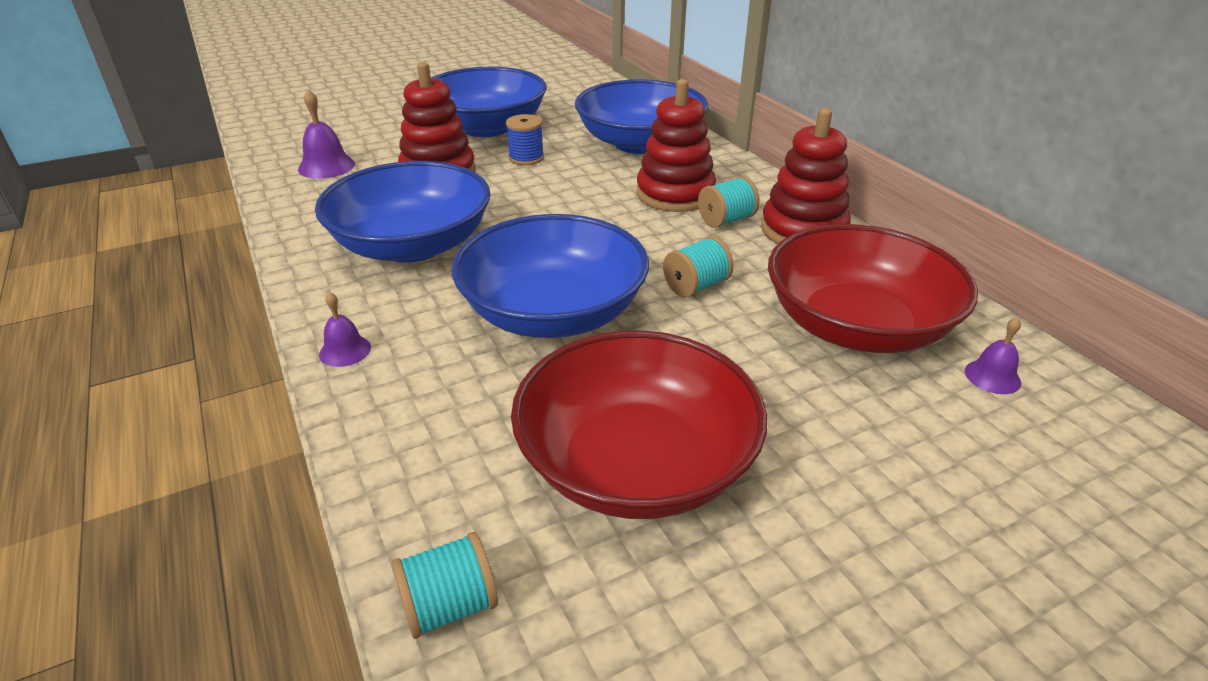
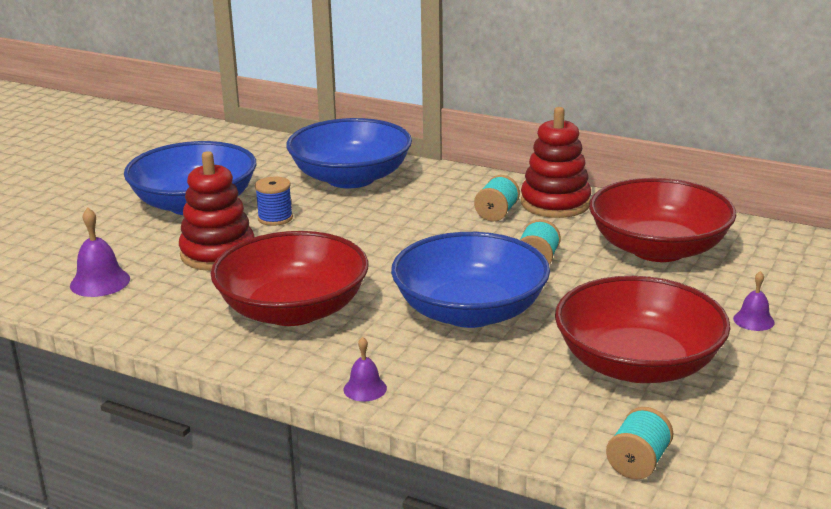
camera: 35 degrees left, 10 degrees down
(412, 245) = (293, 310): blue bowl -> red bowl
(675, 194) = (435, 207): red stacking toy -> none
(992, 376) = (755, 248): purple bell -> purple bell (753, 320)

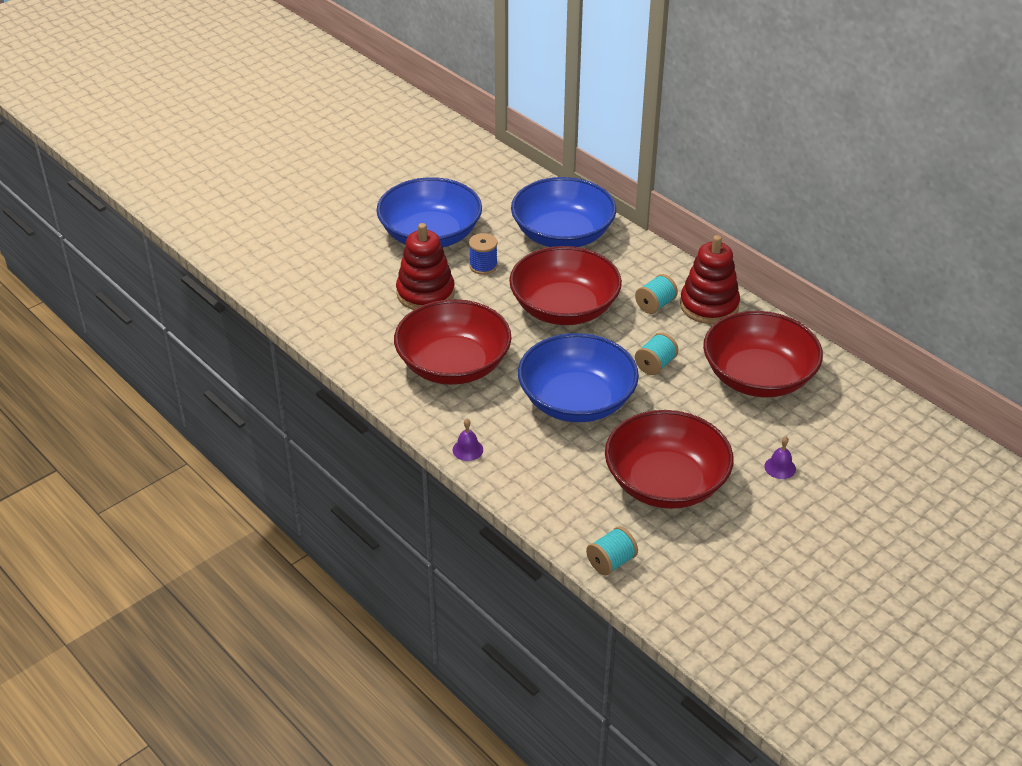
camera: 20 degrees right, 15 degrees up
(100, 282) = (333, 300): purple bell -> none
(395, 235) = (564, 308): none -> red bowl

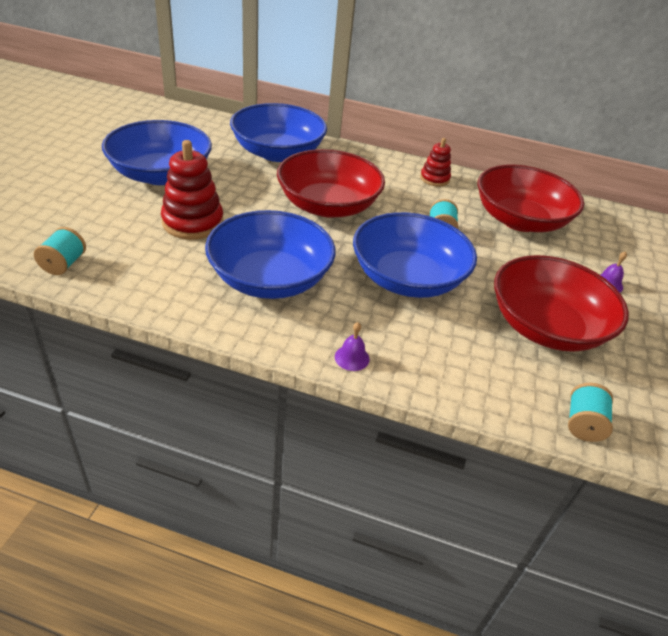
camera: 35 degrees left, 0 degrees up
(453, 364) = (270, 278): red bowl -> blue bowl
(483, 266) = (230, 189): blue spool -> none
(655, 305) = (396, 187): turquoise spool -> turquoise spool (64, 264)
(709, 305) = (434, 179): red stacking toy -> red stacking toy, size x0.59

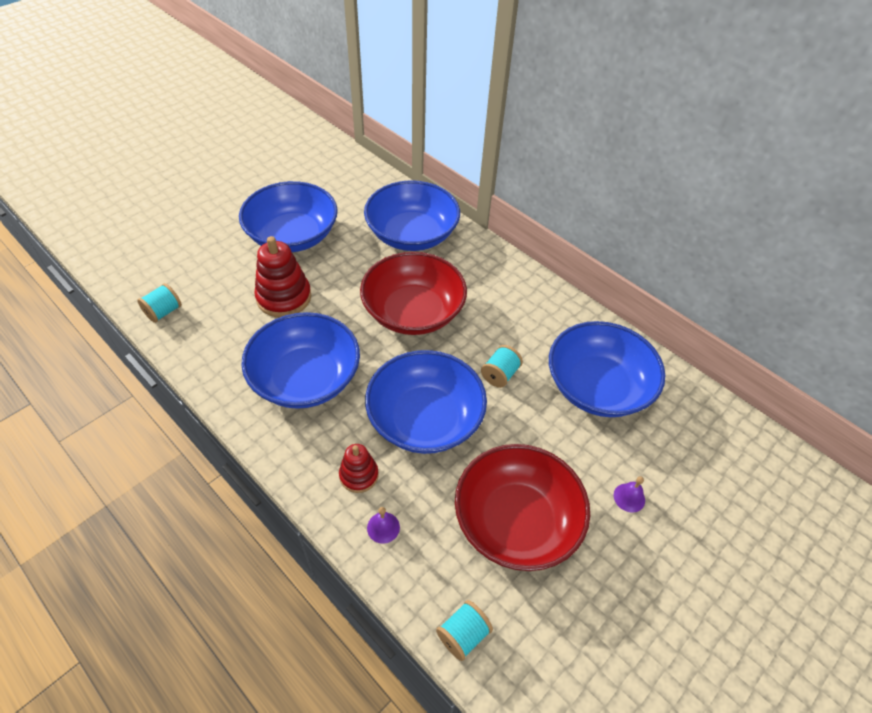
camera: 30 degrees right, 10 degrees up
(352, 358) = (314, 483): purple bell -> purple bell (383, 527)
(434, 179) = (546, 307): red stacking toy -> red stacking toy (359, 475)
(520, 220) = (598, 386): red bowl -> blue bowl

